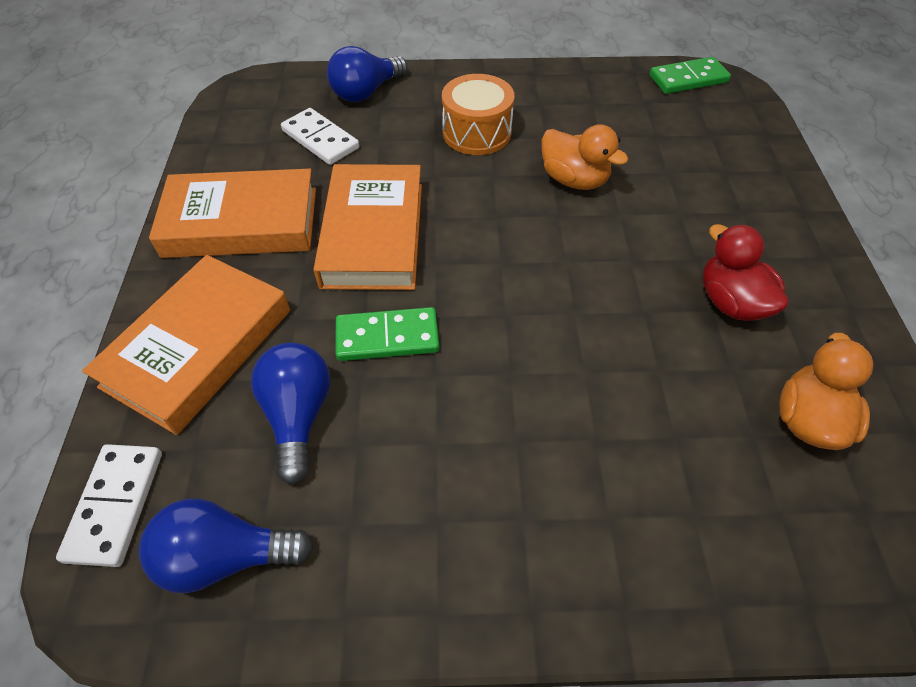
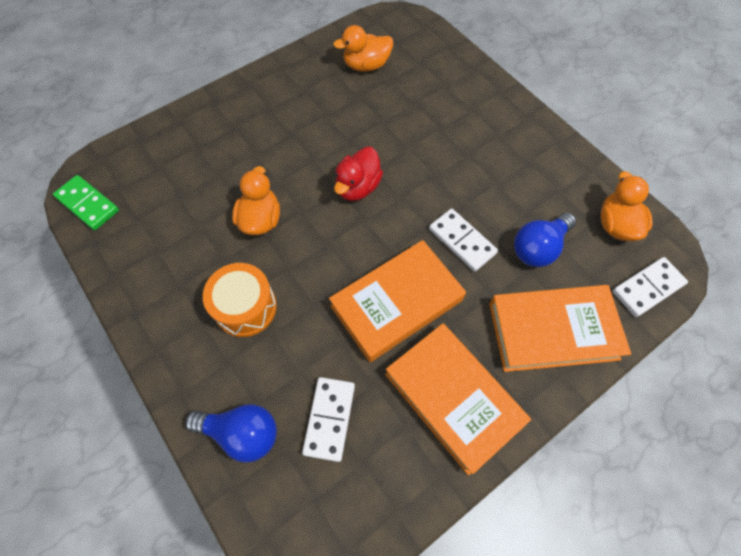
camera: 125 degrees left, 10 degrees up
(226, 556) = (616, 225): blue light bulb -> orange duck
(387, 337) = (462, 241): green domino -> white domino
(731, 302) = (314, 110): red duck -> red duck (358, 187)

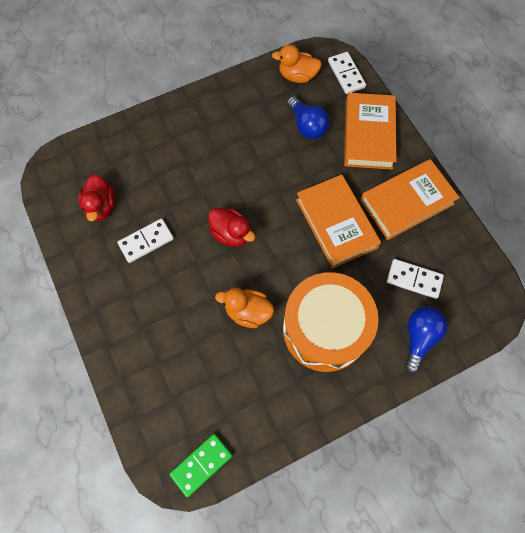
camera: 80 degrees left, 5 degrees up
(245, 307) = (325, 329): orange drum -> orange drum, size x1.77
(366, 65) = (101, 206): orange duck -> red duck
(462, 241) = (293, 171): white domino -> white domino (146, 241)

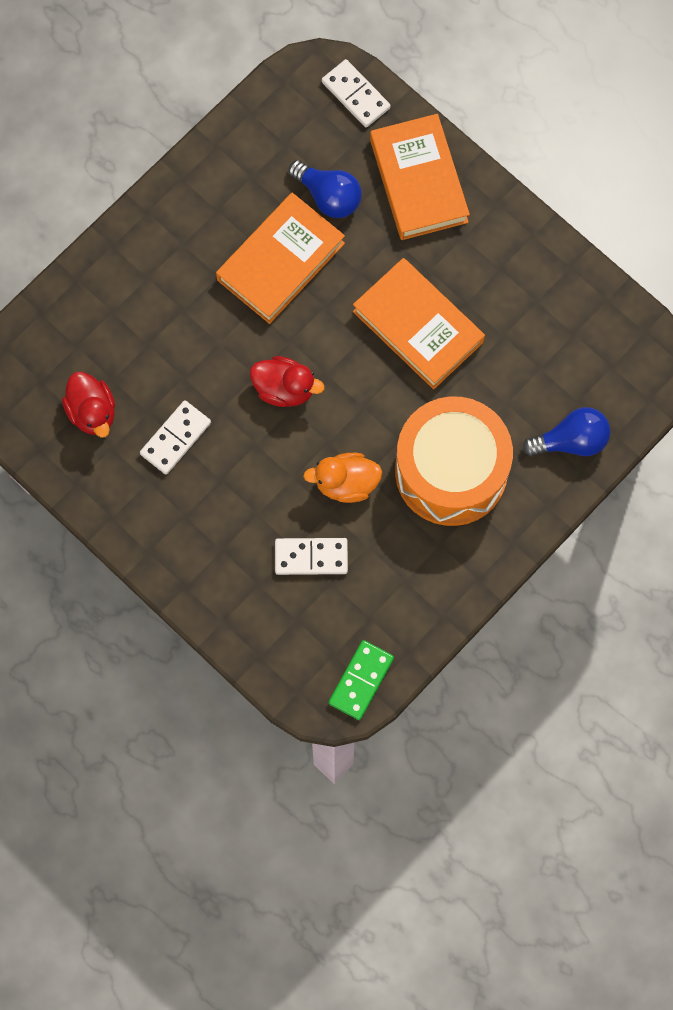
camera: 20 degrees left, 5 degrees up
(297, 76) = (286, 121): orange duck -> none
(406, 202) = (501, 264): orange book -> orange book (280, 261)
(414, 279) = (543, 368): white domino -> white domino (311, 557)
(419, 338) = (571, 441): blue light bulb -> blue light bulb turned 75 degrees clockwise

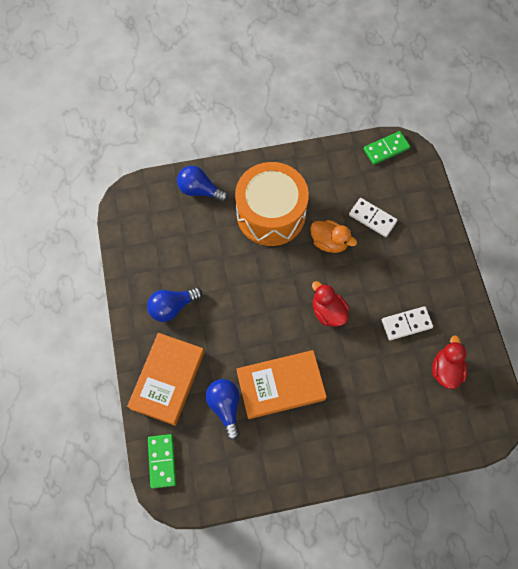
camera: 145 degrees left, 5 degrees down
(355, 95) = (162, 461): white domino -> green domino
(418, 326) = (231, 297): orange book -> none
(481, 266) = (172, 307): none -> blue light bulb

